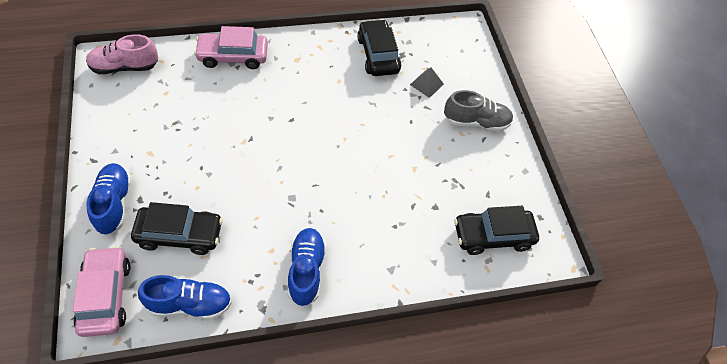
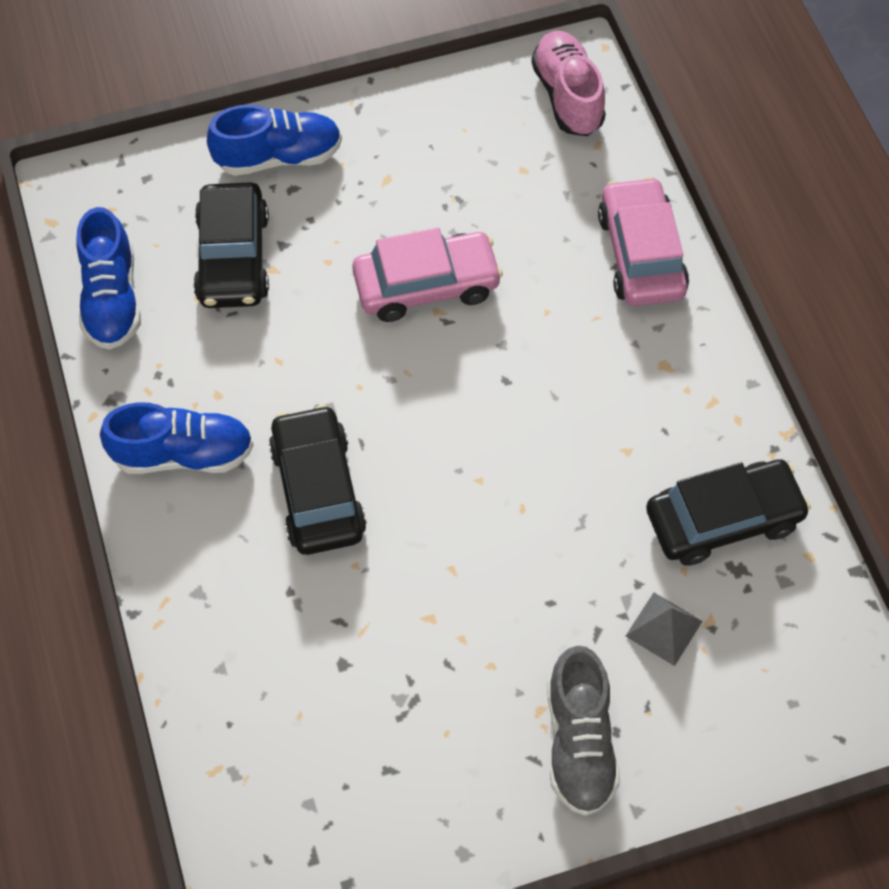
camera: 90 degrees right, 5 degrees up
(105, 296) = (119, 189): pink car -> pink car (426, 285)
(493, 236) = (289, 781): black car -> black car (317, 490)

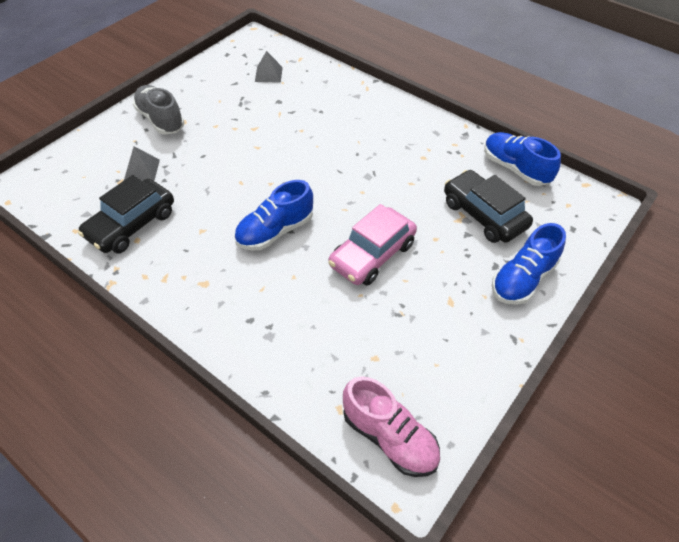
camera: 145 degrees right, 10 degrees down
(183, 454) = (413, 131): blue shoe -> blue shoe (275, 231)
(309, 757) = (268, 74): none -> grey pyramid
(317, 490) = (342, 146): black car -> none
(640, 254) = (258, 343): pink car -> none

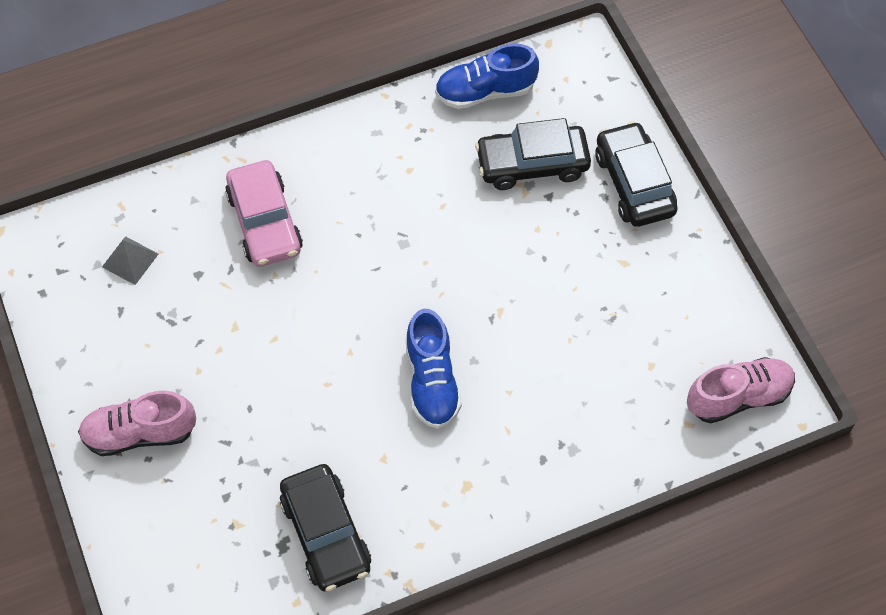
camera: 60 degrees left, 10 degrees up
(142, 169) = (230, 490): grey pyramid -> none
(160, 120) = (140, 433): grey shoe -> pink shoe
(372, 255) = (524, 301): pink car -> pink car (265, 222)
(522, 279) = (634, 183): blue shoe -> black car

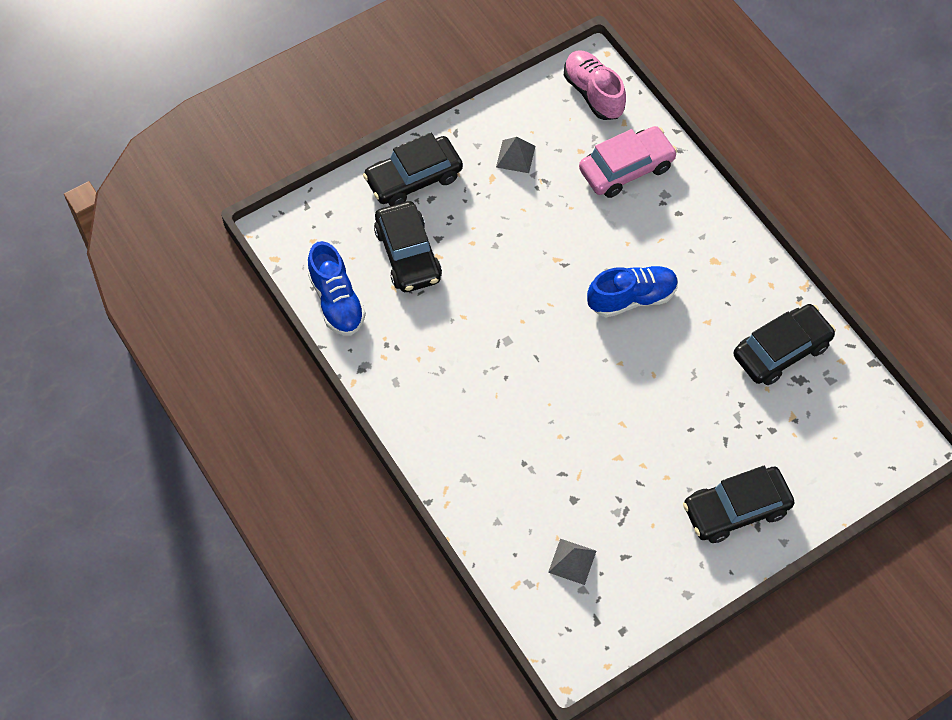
camera: 100 degrees left, 0 degrees up
(140, 433) = (736, 509): pink shoe -> black car
(265, 222) = (508, 455): pink car -> pink car (626, 168)
(652, 292) = (515, 156): none -> grey pyramid

